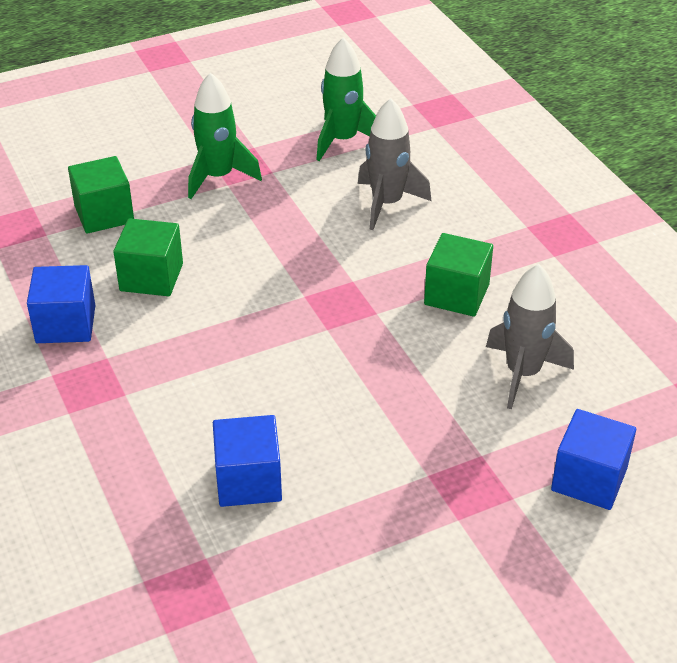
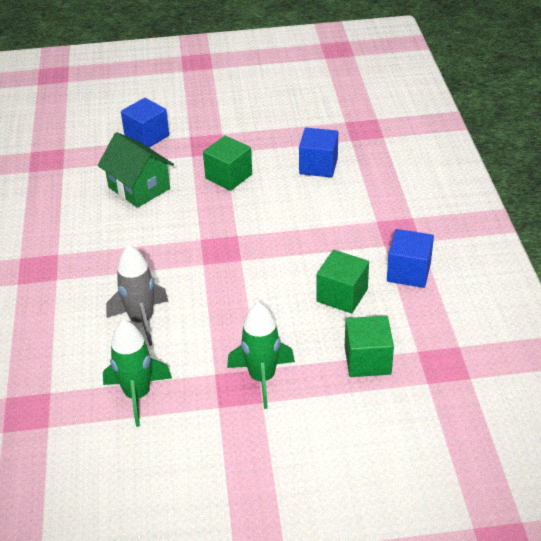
camera: 160 degrees left, 0 degrees up
(456, 294) = (142, 240): green cube -> green cube (228, 176)
(523, 373) = (139, 188): grey rocket -> green house

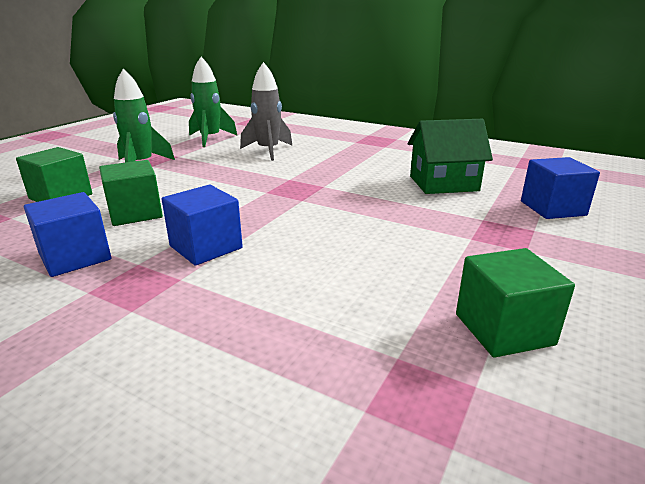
camera: 125 degrees right, 15 degrees down
(228, 176) = (412, 225): green cube -> green cube (503, 329)
(318, 166) = (359, 289): blue cube -> blue cube (206, 247)

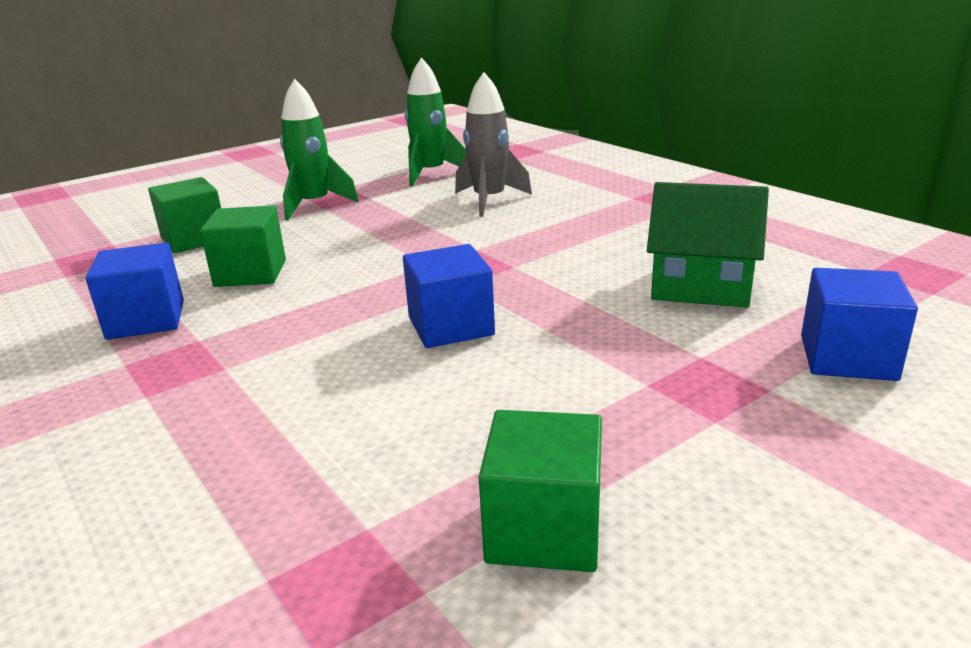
camera: 25 degrees right, 0 degrees up
(206, 247) = (286, 332): blue cube -> blue cube (451, 326)

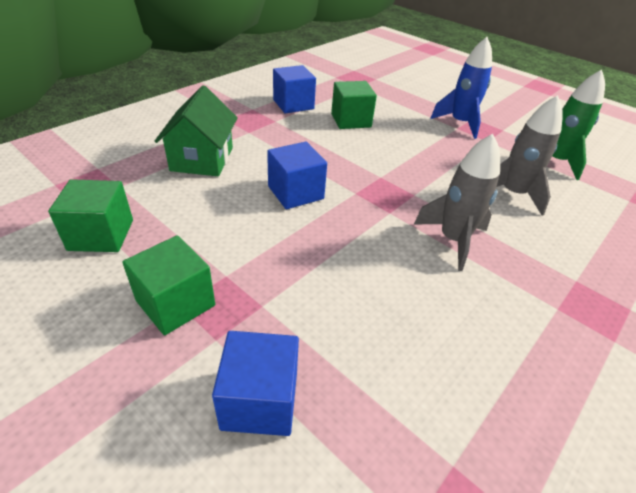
camera: 75 degrees right, 15 degrees up
(194, 239) = (389, 97): green cube -> green cube (175, 303)
(314, 205) = (460, 123): green rocket -> blue rocket
(571, 238) = (453, 240): none -> grey rocket
(700, 286) = (380, 315): green house -> green house (202, 159)

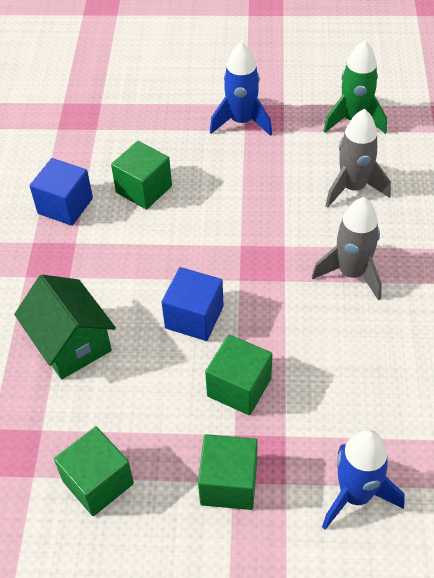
camera: 35 degrees left, 10 degrees up
(260, 400) = (355, 495): blue cube -> blue rocket
(270, 249) = (239, 387): none -> green cube

